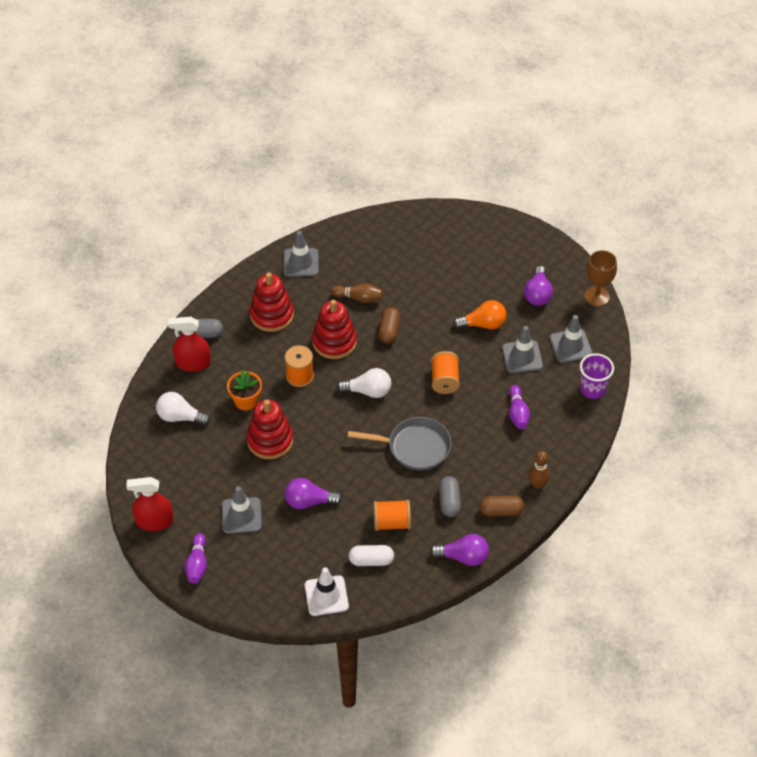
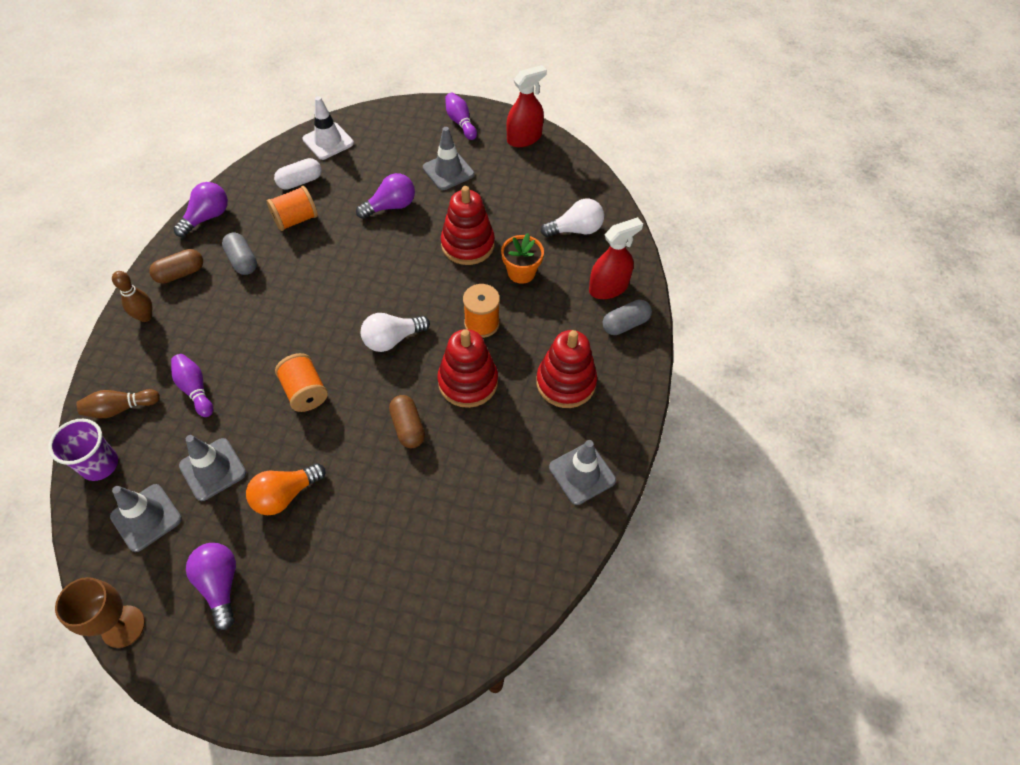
camera: 150 degrees right, 5 degrees up
(359, 298) = (473, 456): brown bowling pin -> brown bowling pin (120, 408)
(414, 447) = (306, 300): grey pan -> none
(463, 557) = (207, 217): purple light bulb -> purple light bulb turned 150 degrees clockwise

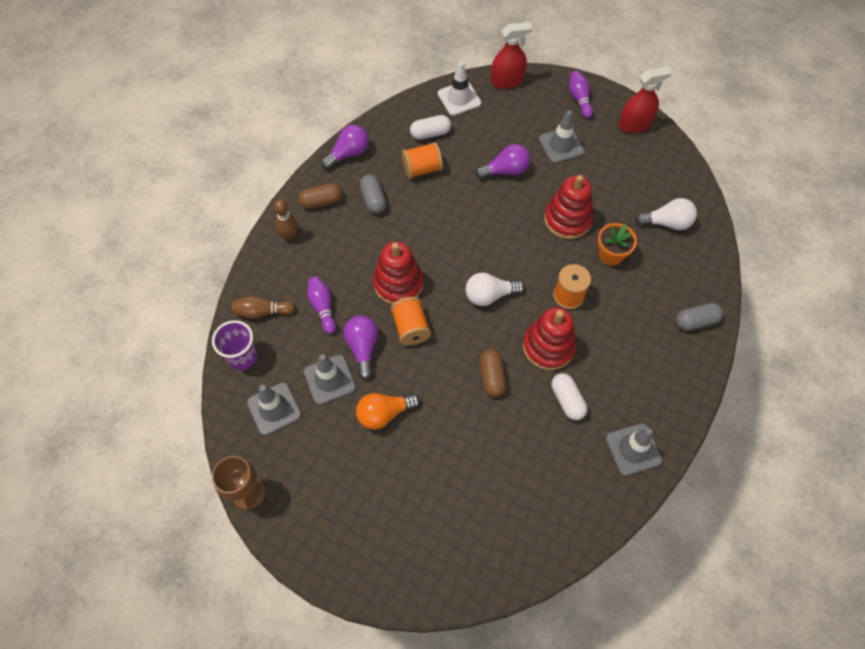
camera: 15 degrees right, 5 degrees up
(220, 585) = (325, 477): purple light bulb -> purple light bulb (363, 348)
(498, 436) = (567, 400): none -> white capsule
(566, 382) = (633, 365): red stacking toy -> red stacking toy (398, 283)
(608, 287) = (687, 284): red spray bottle -> red spray bottle (507, 81)

